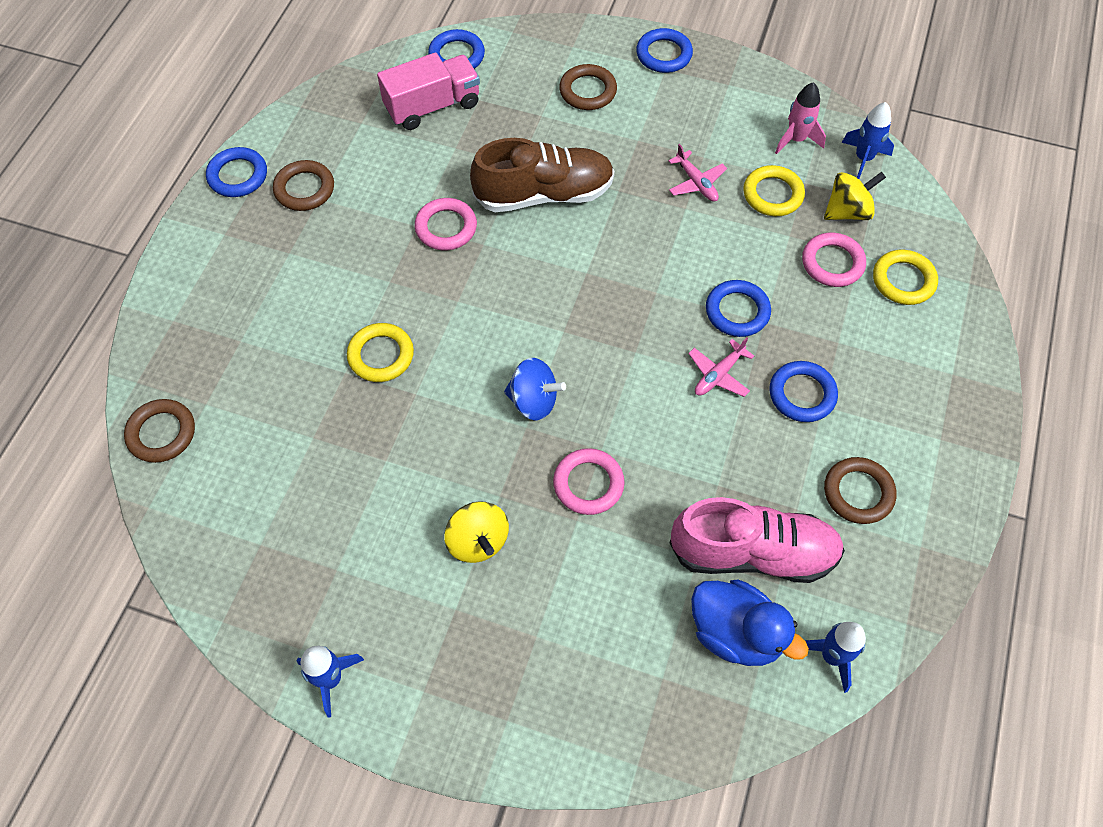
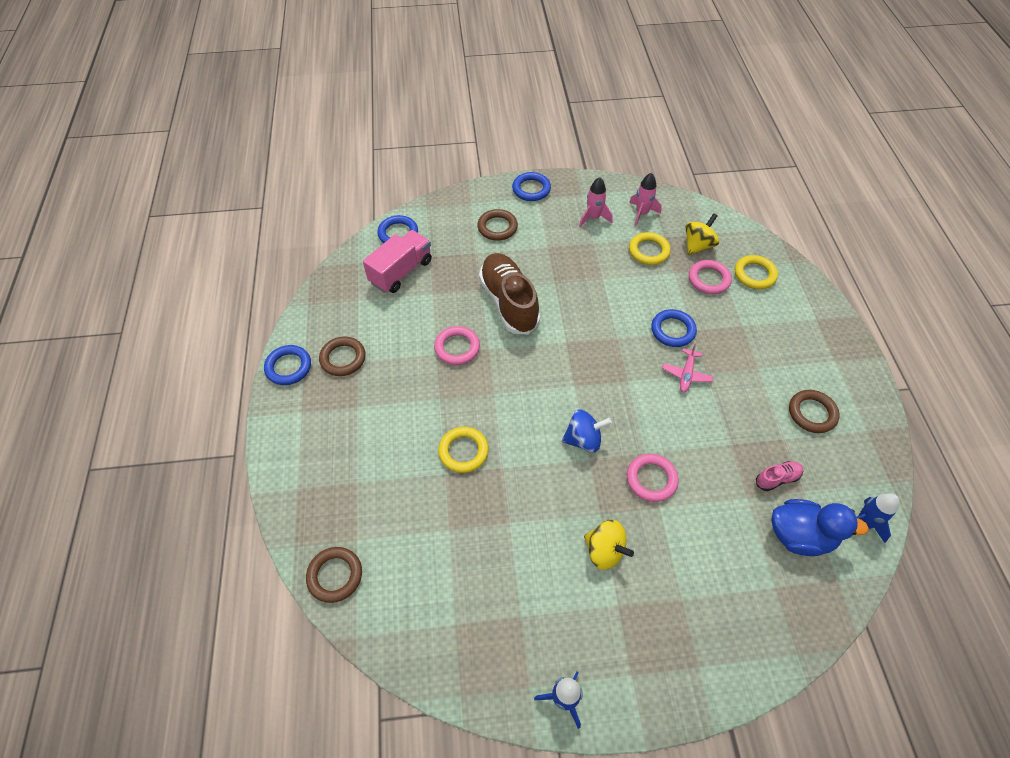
camera: 25 degrees left, 5 degrees down
(544, 194) = (509, 302): brown shoe -> brown shoe turned 75 degrees counterclockwise
(696, 183) = (599, 260): pink plane -> none
(724, 122) = (593, 218): none -> pink rocket
(753, 553) = (777, 478): pink shoe -> pink shoe, size x0.44
(802, 394) = (742, 366): blue ring -> none
(863, 158) = (687, 211): blue rocket -> none

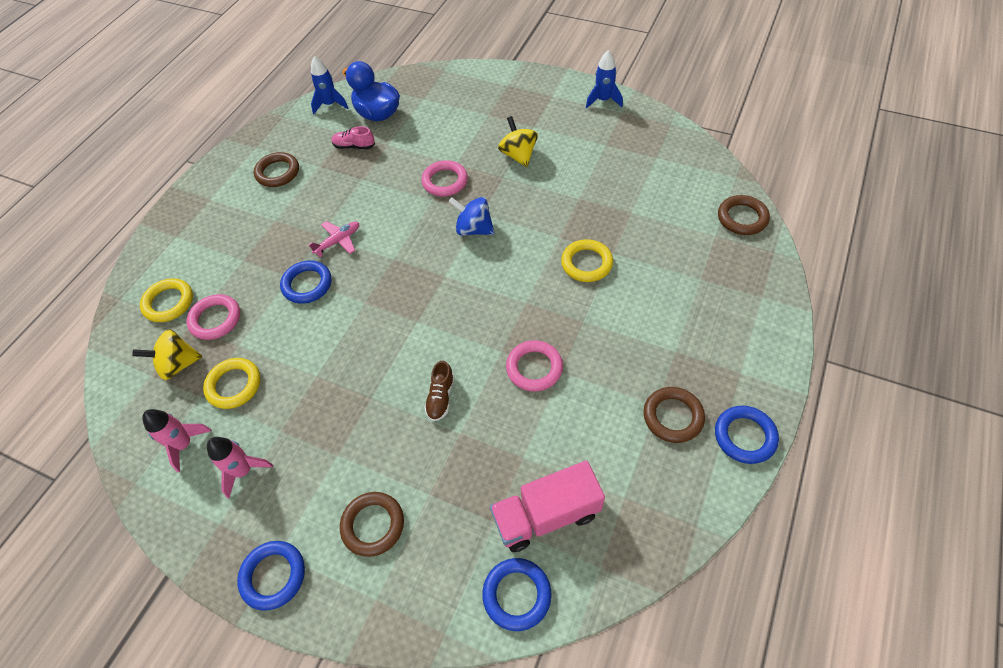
camera: 145 degrees left, 0 degrees up
(509, 302) = (441, 397): brown shoe -> brown shoe, size x0.44

